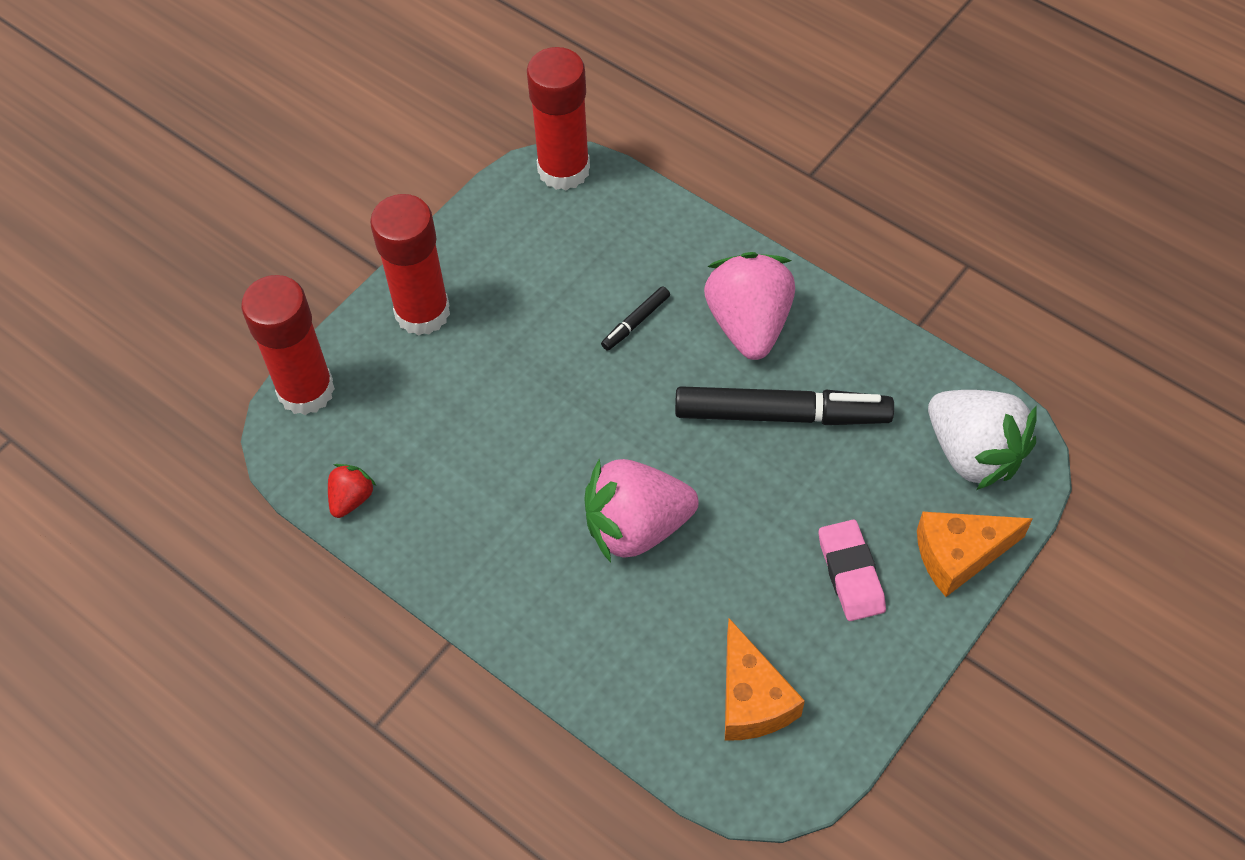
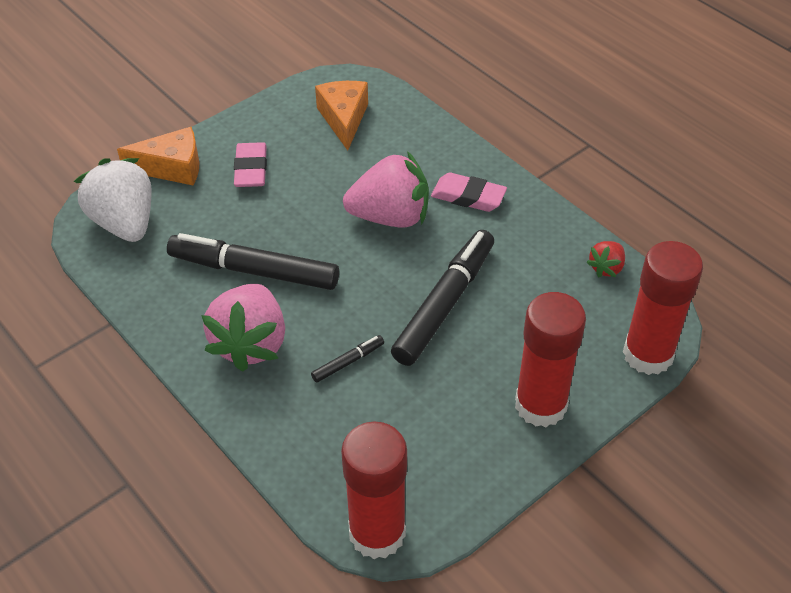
camera: 170 degrees left, 10 degrees down
(539, 581) = (468, 196): none -> pink eraser
(543, 412) = (444, 304): none -> black marker

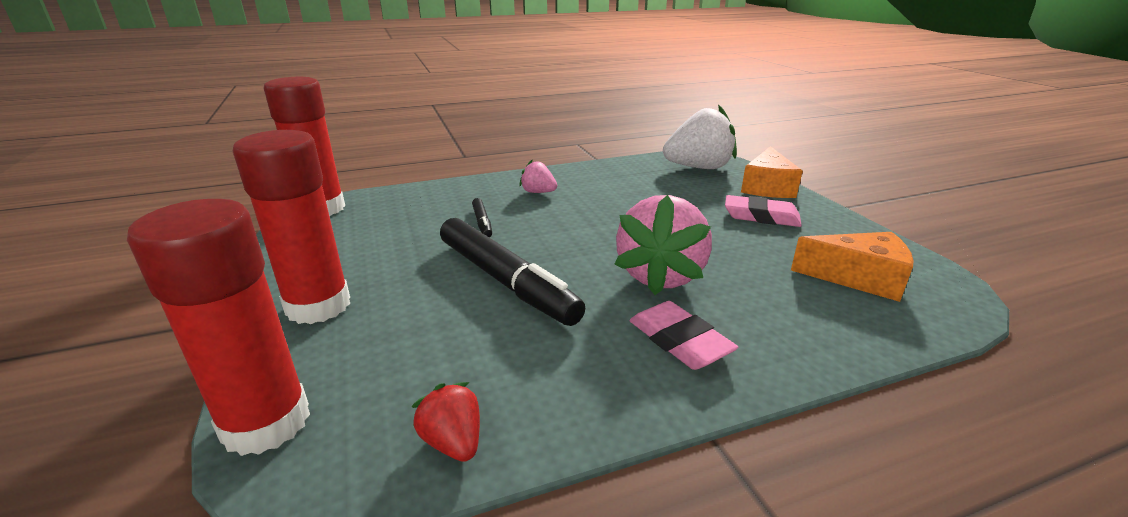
camera: 110 degrees right, 20 degrees down
(251, 343) = (538, 192): pink strawberry -> pink strawberry, size x0.48
(254, 271) = (617, 202): black marker -> none
(468, 196) = (679, 341): pink eraser -> pink eraser turned 75 degrees counterclockwise

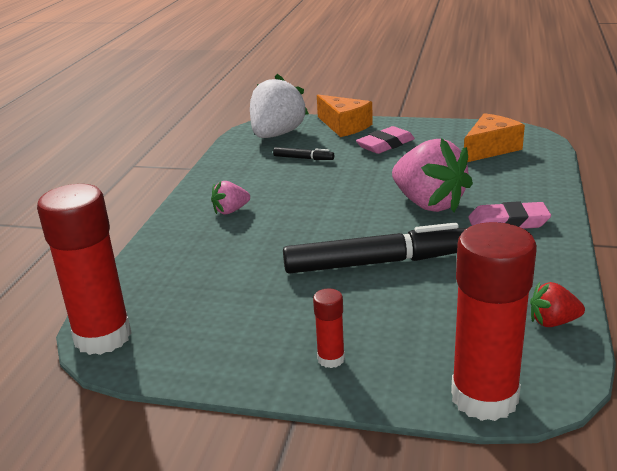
camera: 55 degrees left, 0 degrees up
(318, 306) = (331, 359): red glue stick -> red glue stick, size x0.45
(482, 222) = (260, 251): black marker -> black marker (303, 158)

